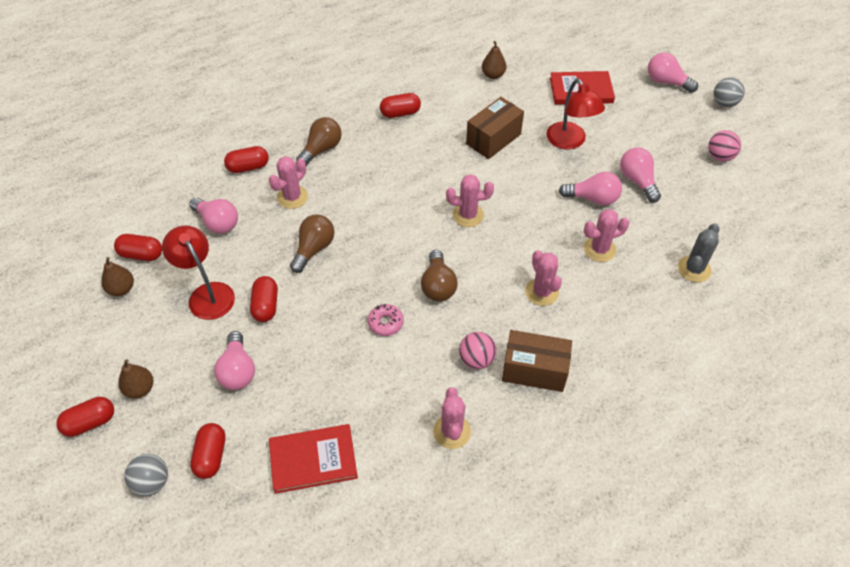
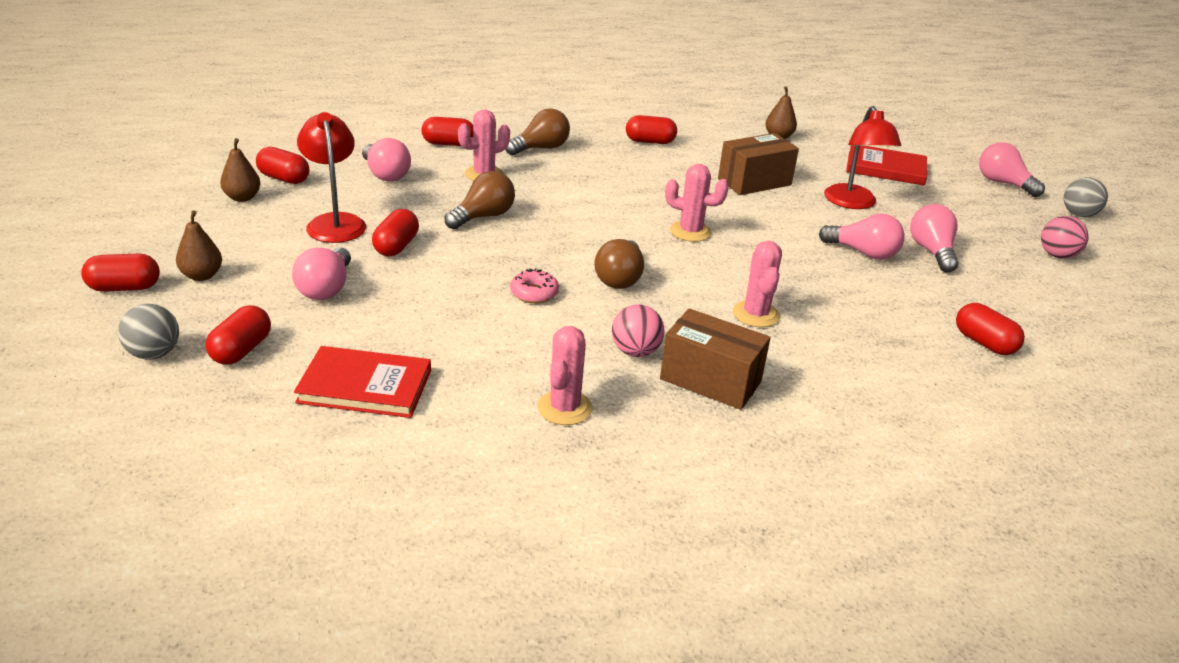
camera: 15 degrees right, 20 degrees down
(599, 249) = (853, 296): pink cactus -> none
(694, 269) = (984, 343): grey cactus -> red capsule

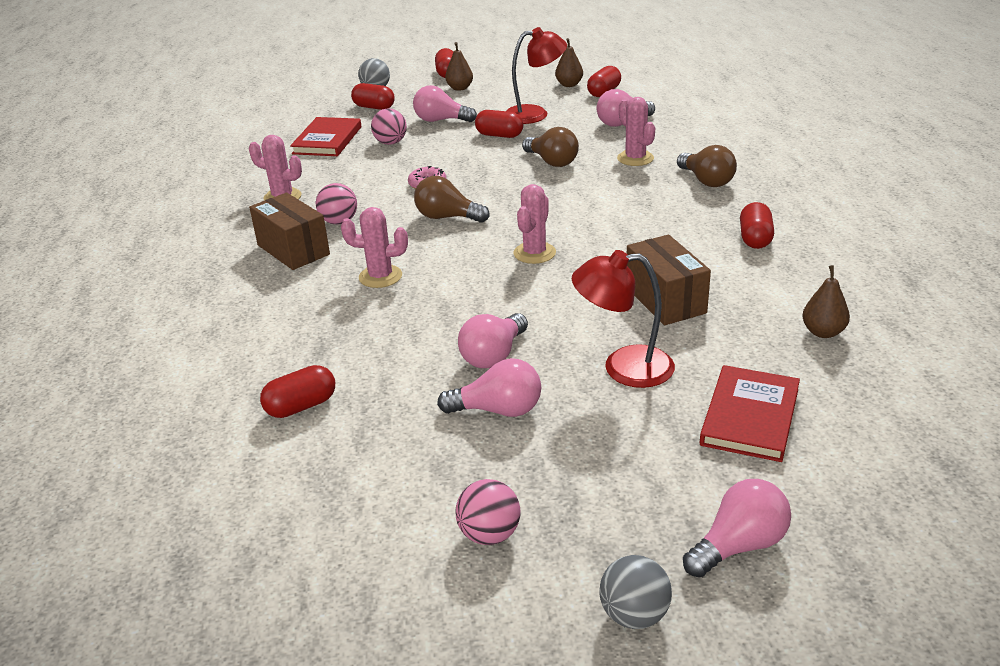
camera: 100 degrees right, 0 degrees up
(394, 327) = (390, 143): none -> pink ball
(448, 144) = (697, 141): red capsule -> none
(710, 380) = (293, 250): brown box -> brown box turned 75 degrees counterclockwise

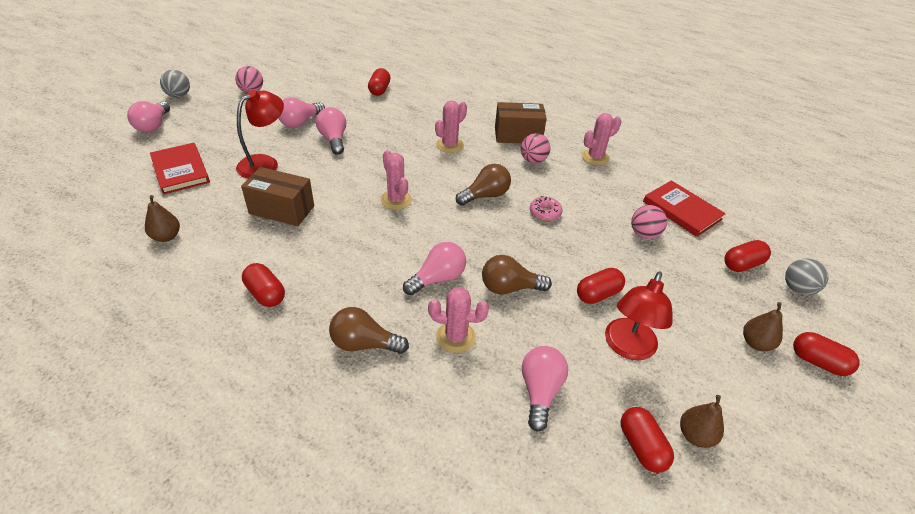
camera: 125 degrees right, 10 degrees up
(441, 120) = (670, 283): pink light bulb -> pink light bulb (438, 278)

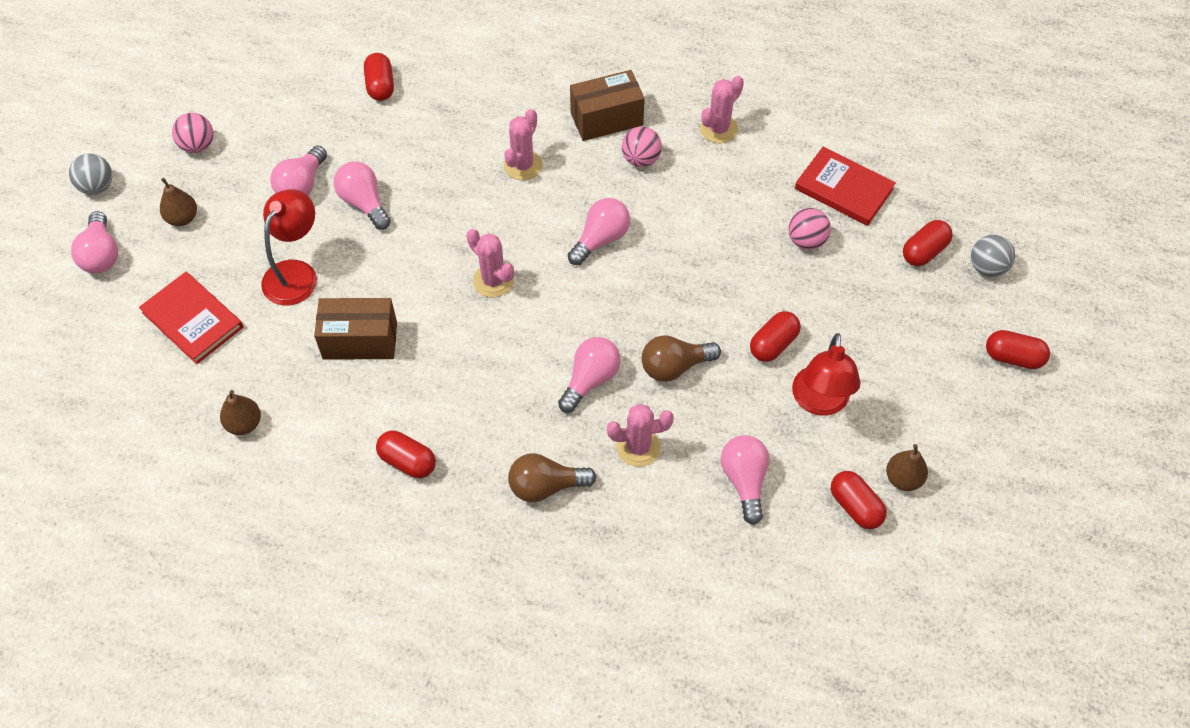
camera: 15 degrees left, 15 degrees up
(485, 195) = (600, 239): brown light bulb -> pink light bulb
(545, 213) = (681, 244): pink donut -> none
(755, 343) = (949, 354): brown pear -> brown pear (182, 218)

